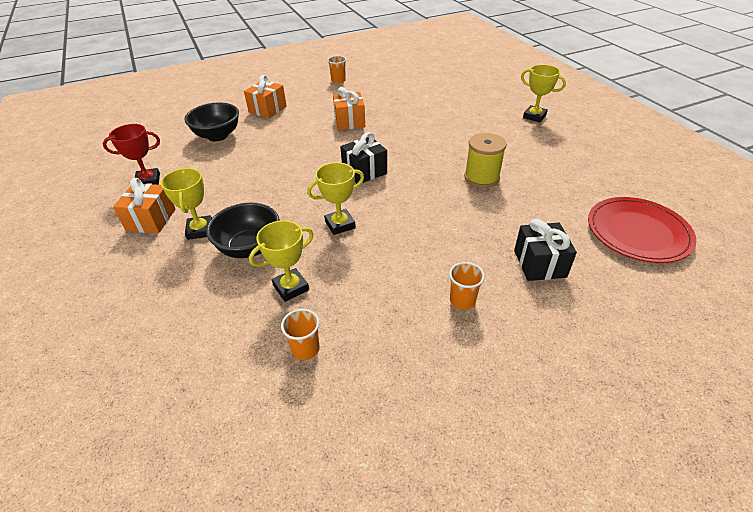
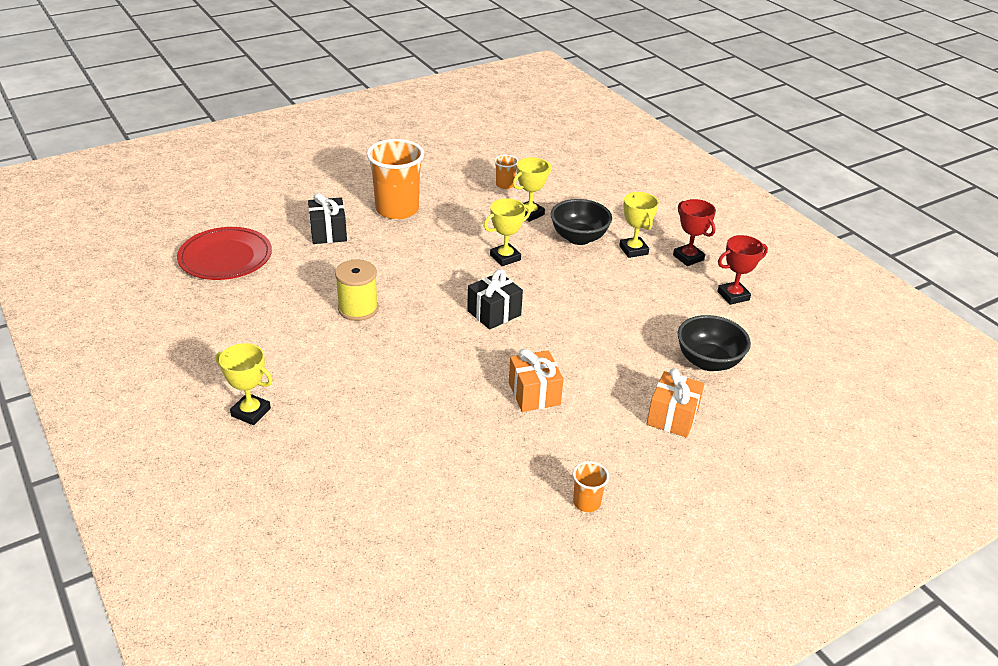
camera: 170 degrees right, 5 degrees down
(151, 220) = (688, 257): orange gift -> red trophy
(462, 300) = (397, 209): orange cup -> orange cup, size x2.21

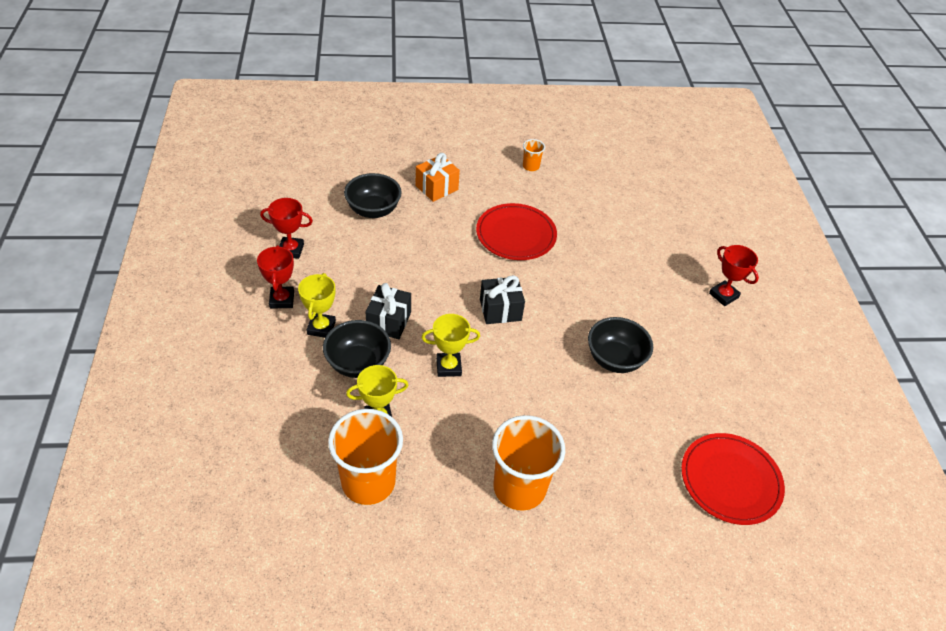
camera: 155 degrees left, 10 degrees up
(251, 412) = (723, 295): yellow trophy -> red trophy
(328, 233) = (611, 478): black gift -> black gift (389, 321)
(358, 309) = (614, 359): yellow spool -> black bowl
(505, 185) = (368, 482): orange cup -> orange cup, size x2.21
(534, 394) = (516, 235): orange gift -> red plate

